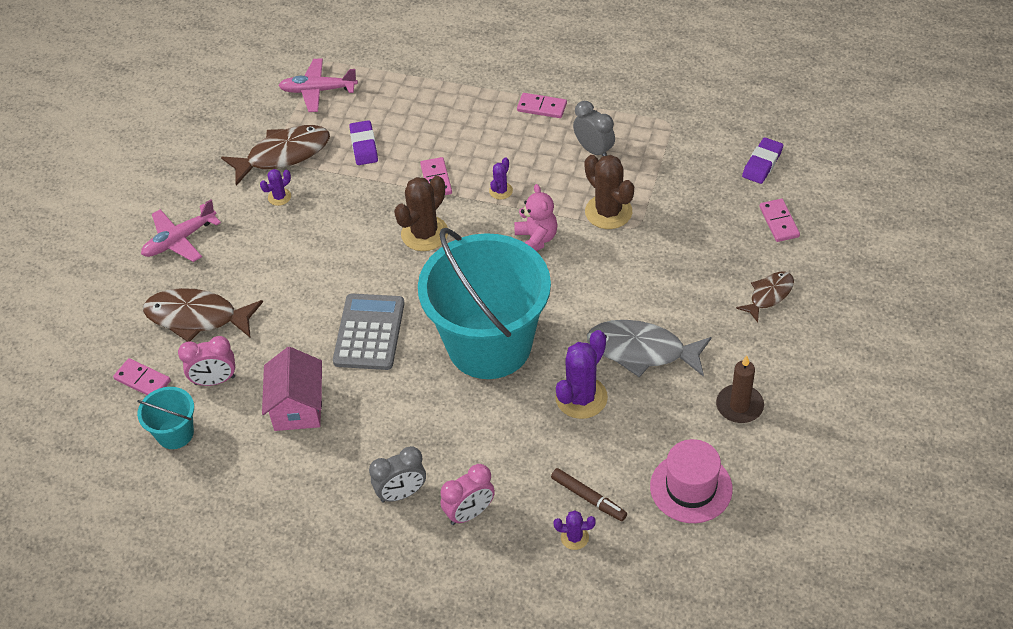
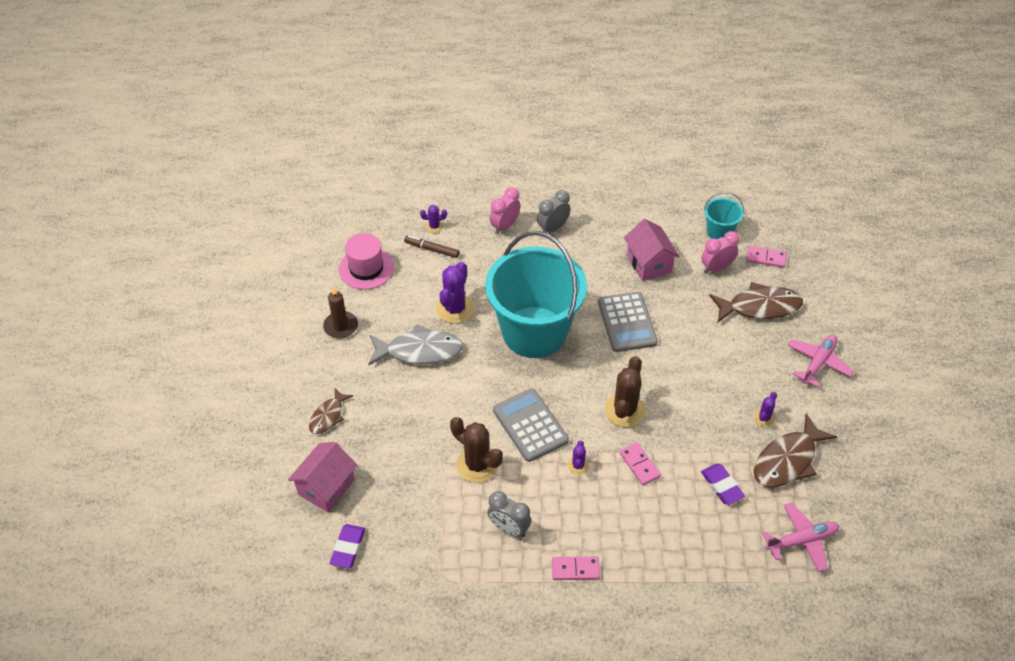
camera: 160 degrees right, 0 degrees up
(536, 239) = (530, 425): pink teddy bear -> grey calculator
(779, 222) = (326, 487): pink domino -> pink house

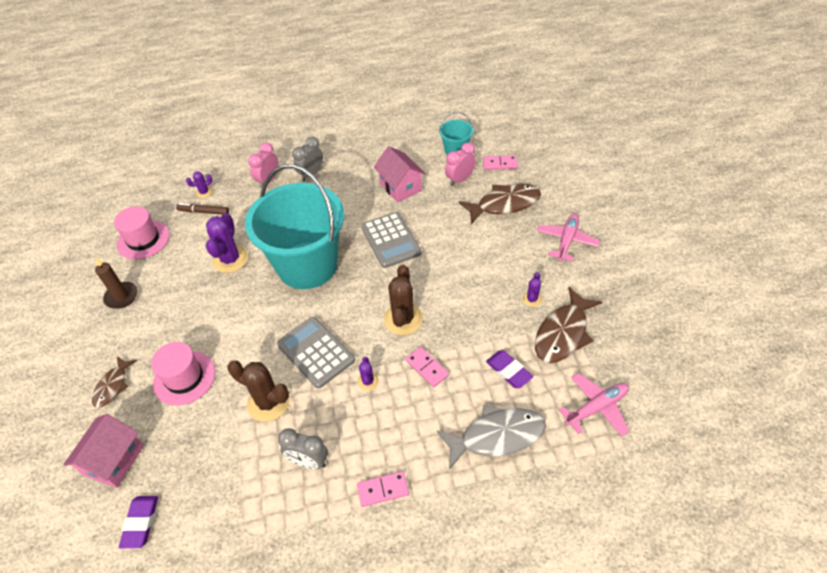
camera: 10 degrees left, 0 degrees up
(398, 423) = (184, 378): none -> pink hat
(419, 351) = (200, 304): grey fish -> grey fish (497, 436)

